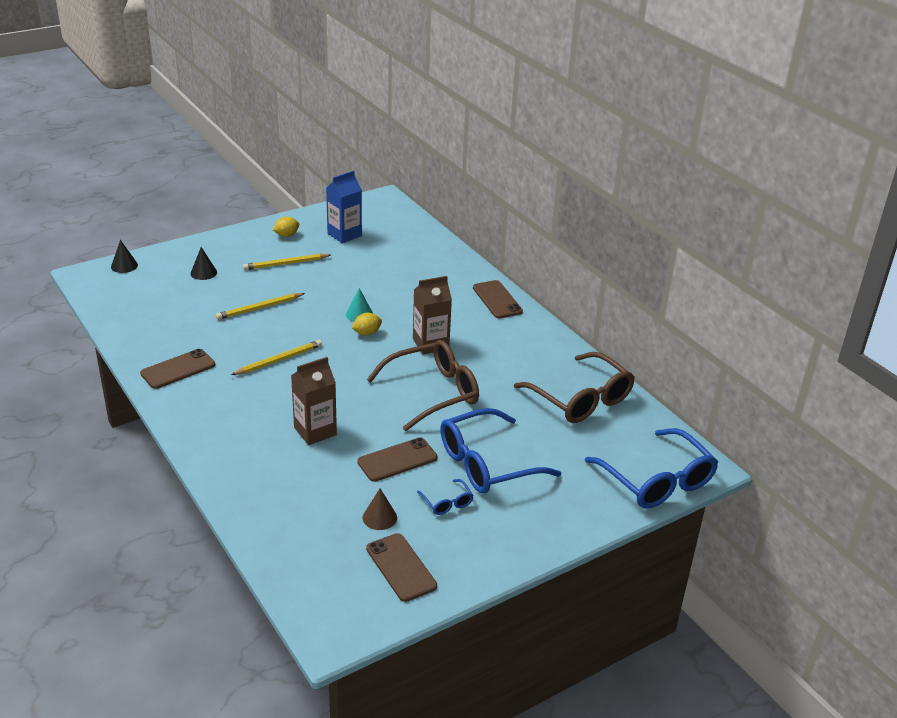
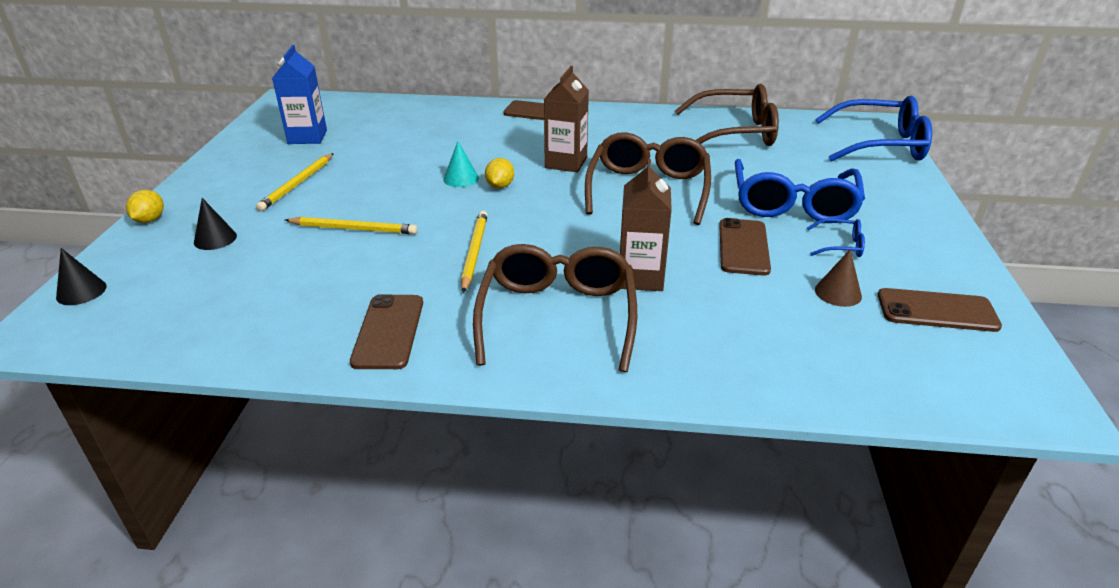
camera: 50 degrees left, 0 degrees up
(244, 417) = (557, 316): none -> brown glasses
(259, 308) = (354, 229): yellow pencil -> yellow pencil turned 90 degrees counterclockwise
(286, 235) = (245, 165): yellow lemon -> yellow lemon (150, 220)

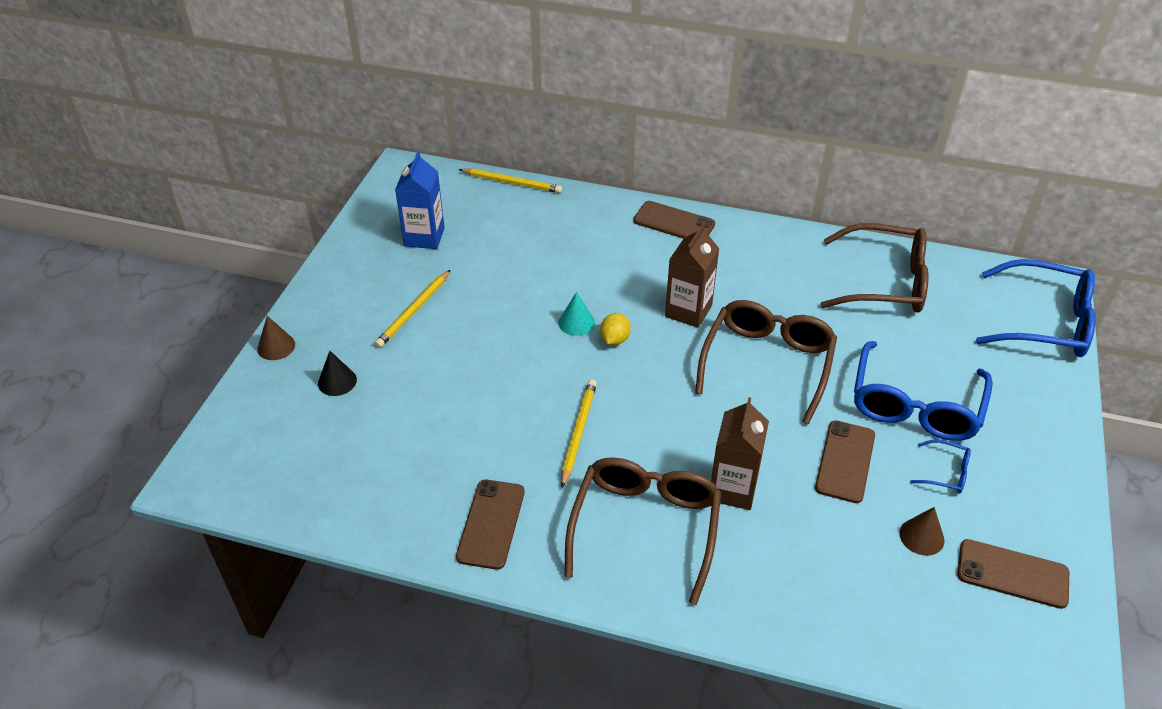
camera: 10 degrees right, 10 degrees up
(81, 291) = (224, 435): black cone -> none
(150, 220) = (276, 346): yellow lemon -> brown cone
(354, 229) = (466, 384): yellow pencil -> yellow pencil (512, 183)

